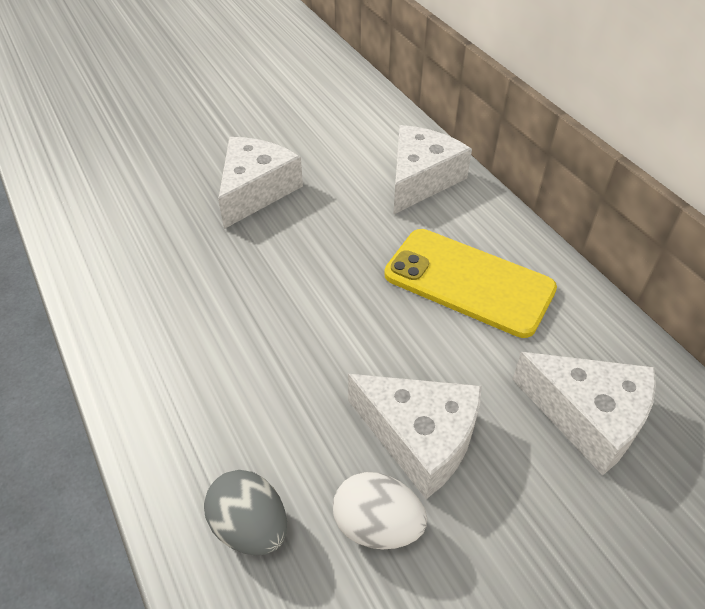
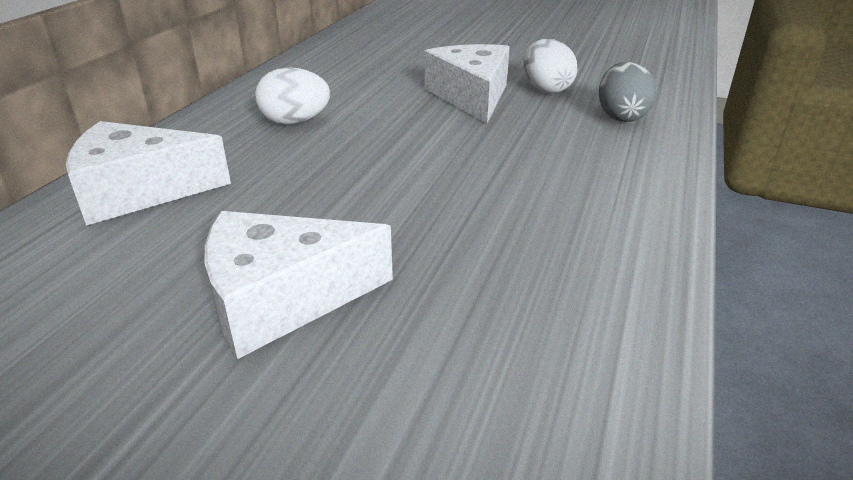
camera: 130 degrees left, 15 degrees down
(469, 282) = (295, 122): yellow phone -> white egg
(588, 416) = (374, 65): white cheese -> none

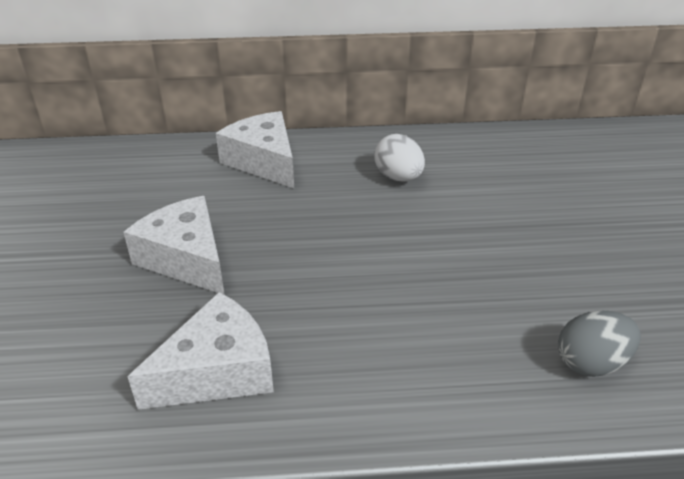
camera: 65 degrees right, 5 degrees up
(471, 96) = (536, 248): white cheese -> white cheese (217, 371)
(546, 89) = (606, 292): white egg -> none

